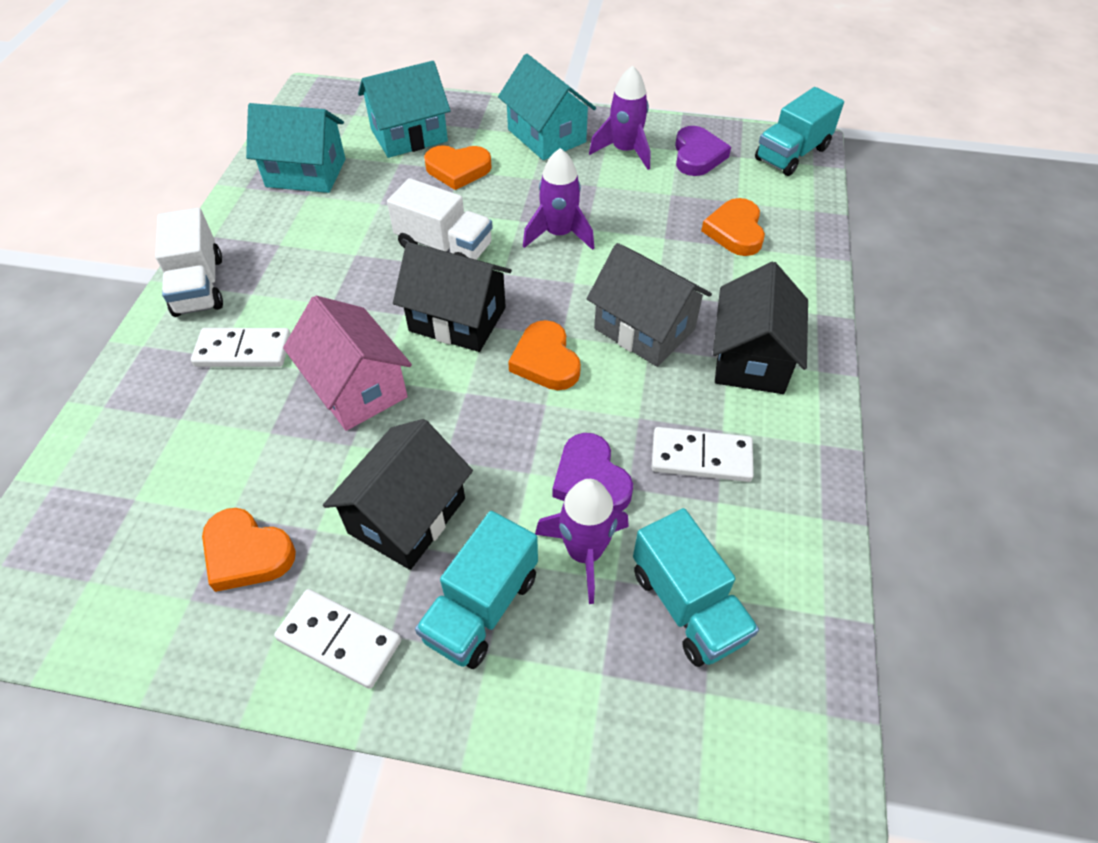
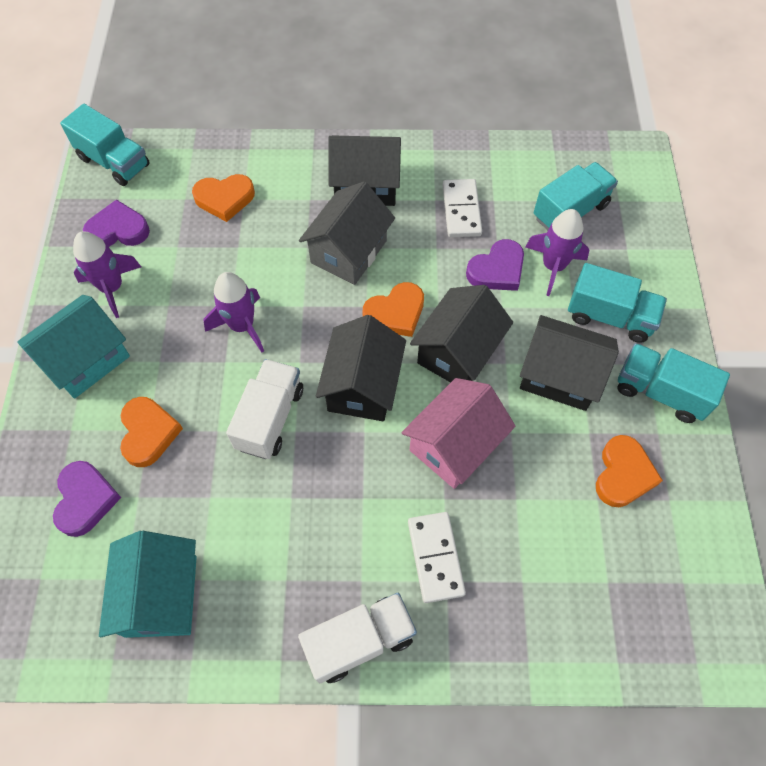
camera: 100 degrees left, 10 degrees up
(339, 639) = (660, 392): white domino -> turquoise truck
(409, 135) = (85, 499): turquoise house -> purple heart
(475, 412) = (458, 352): none -> black house

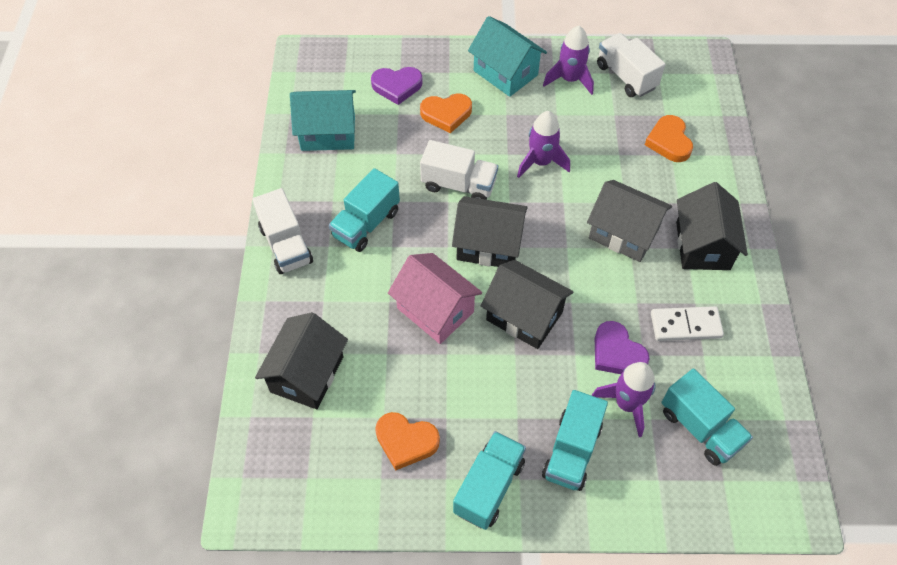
camera: 90 degrees right, 5 degrees down
(114, 162) = (696, 66): turquoise truck -> turquoise truck (366, 224)
(118, 230) = (626, 76): purple heart -> white truck
(395, 313) = (561, 269): orange heart -> none
(435, 557) = (342, 293): white domino -> none
(559, 376) = (503, 398): black house -> black house (307, 374)

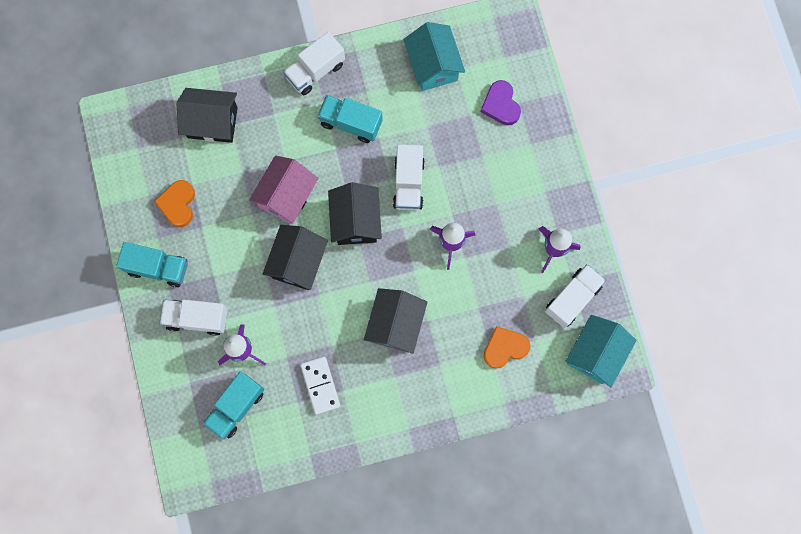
camera: 75 degrees right, 20 degrees up
(446, 114) = (481, 154): orange heart -> none
(505, 73) = (544, 192): turquoise house -> turquoise house (595, 353)
(572, 451) = (197, 318): turquoise truck -> white truck
(617, 353) = (283, 337): purple heart -> none
(703, 245) = (400, 390): black house -> none

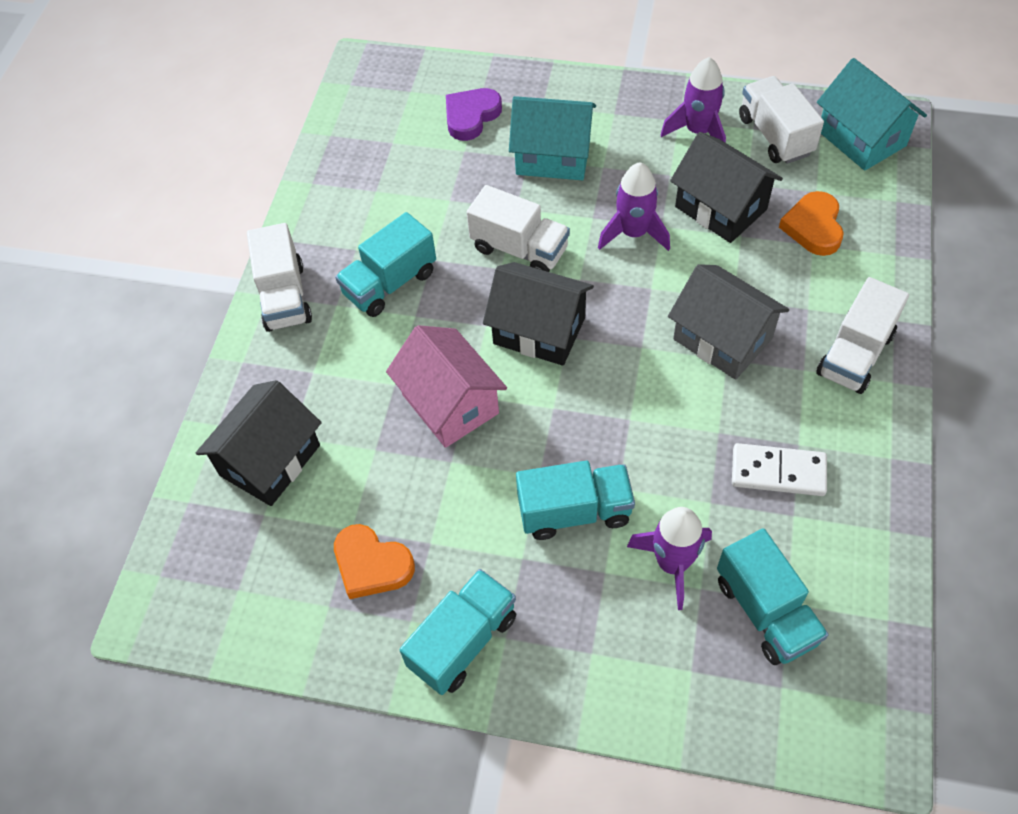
camera: 60 degrees left, 20 degrees down
(197, 318) = (583, 613): white truck -> white truck (855, 354)
(251, 290) = (574, 511): none -> turquoise truck
(298, 262) = (563, 428): black house -> black house (721, 208)
(433, 65) = (370, 165): turquoise house -> turquoise house (553, 157)
(501, 105) = (471, 116): purple heart -> purple heart turned 120 degrees clockwise

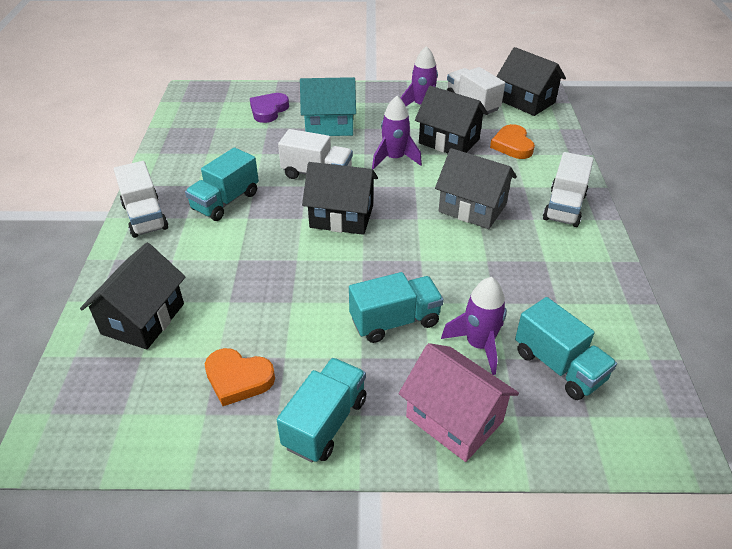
camera: 15 degrees left, 15 degrees down
(450, 404) = (284, 266): pink house -> pink house (454, 419)
(778, 472) = (537, 278): white domino -> none
(861, 138) = (526, 101): turquoise house -> black house

